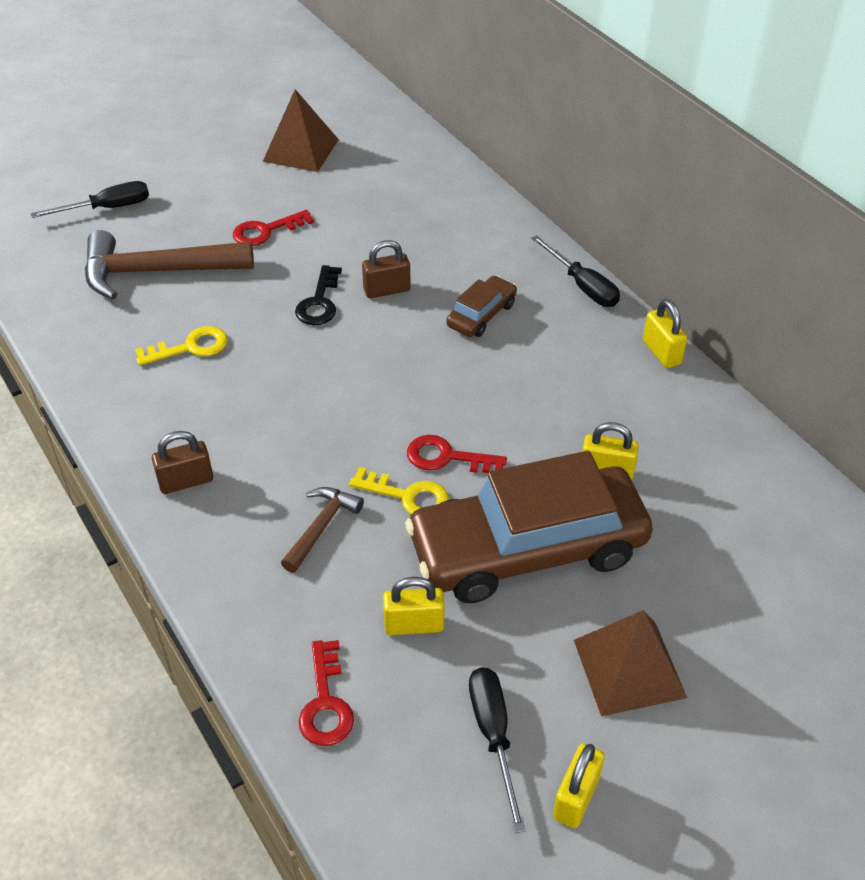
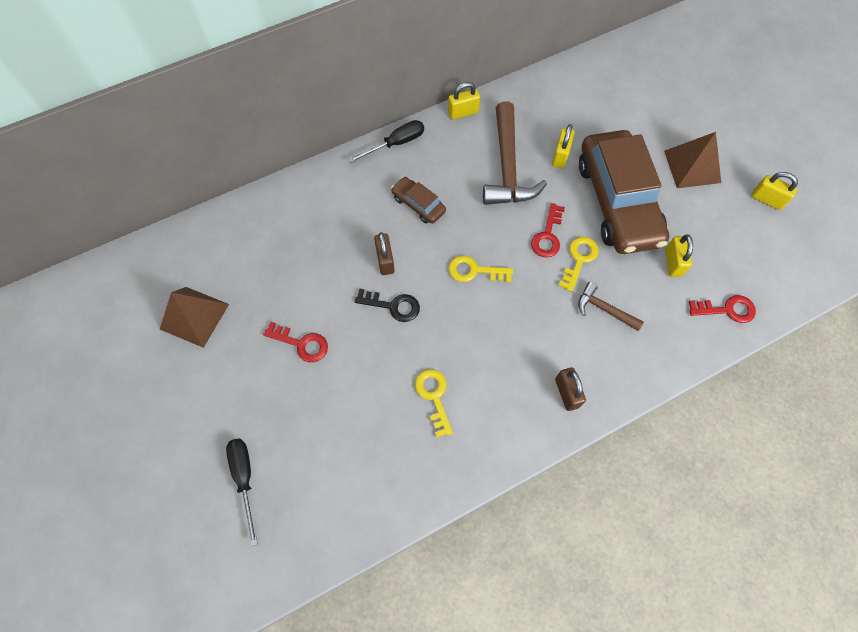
camera: 85 degrees left, 20 degrees up
(157, 272) = (341, 428): brown hammer -> brown hammer (507, 167)
(266, 231) = (301, 343): red key -> red key turned 45 degrees counterclockwise
(378, 377) = (474, 271): none -> yellow key
(493, 736) = (738, 231): black screwdriver -> none

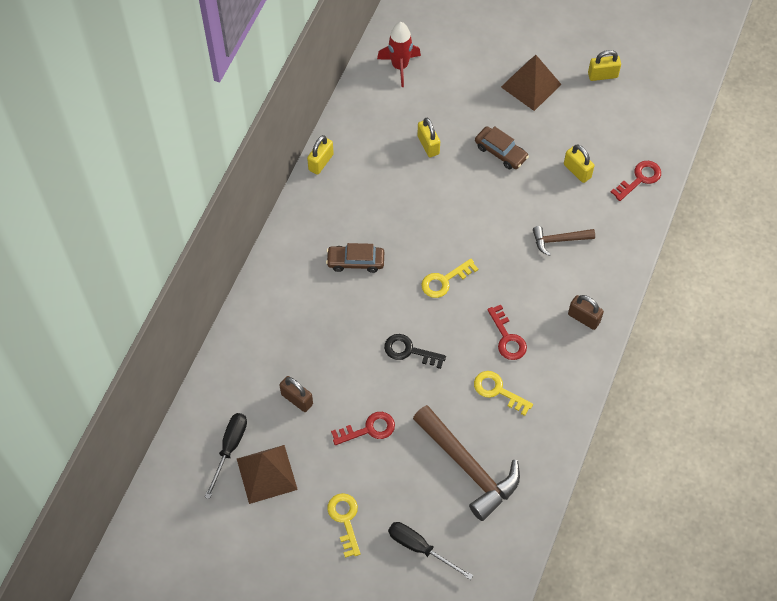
camera: 40 degrees left, 5 degrees down
(385, 260) = (371, 323): brown padlock -> brown padlock (297, 399)
(393, 306) = (409, 351): black key -> black key turned 135 degrees counterclockwise
(396, 144) = (291, 226): black screwdriver -> black screwdriver (229, 448)
(507, 167) = (396, 182): brown hammer -> brown hammer (468, 467)
(548, 236) = (473, 215): red key -> red key (507, 338)
(579, 259) = (511, 217): yellow key -> yellow key (345, 520)
(592, 83) = (400, 66): none -> red rocket
(617, 201) = (500, 152): brown car -> brown car, size x0.44

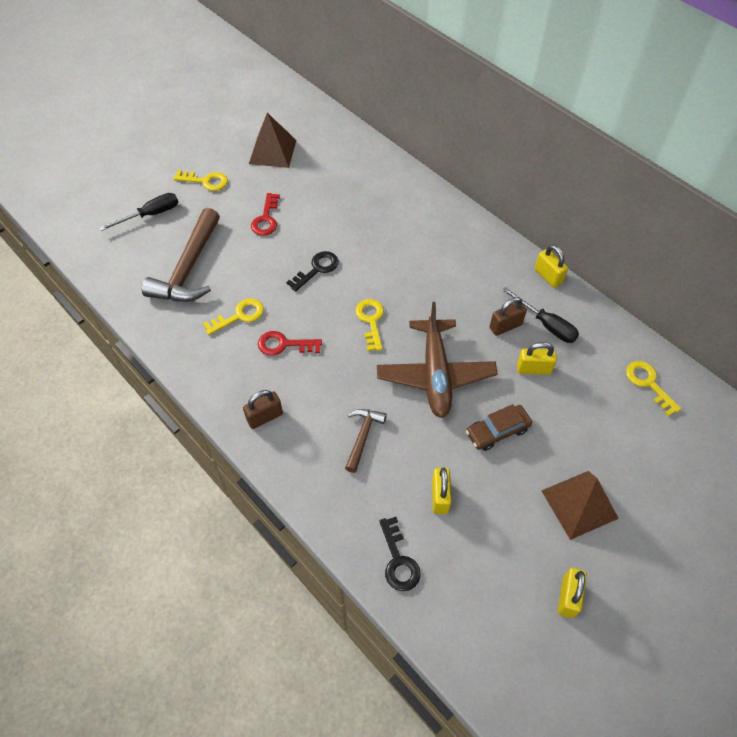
camera: 115 degrees right, 5 degrees down
(229, 448) = (306, 139): black screwdriver -> black screwdriver (546, 324)
(297, 399) = (320, 186): brown padlock -> brown padlock (505, 326)
(355, 261) = (426, 264): brown car -> none
(400, 66) = (648, 384): red rocket -> yellow key
(468, 467) = (189, 268): brown hammer -> brown hammer turned 60 degrees counterclockwise
(472, 211) = (435, 374): none -> brown plane
(577, 171) = (440, 496): yellow padlock -> yellow padlock turned 75 degrees counterclockwise
(639, 179) = (398, 560): red key -> black key

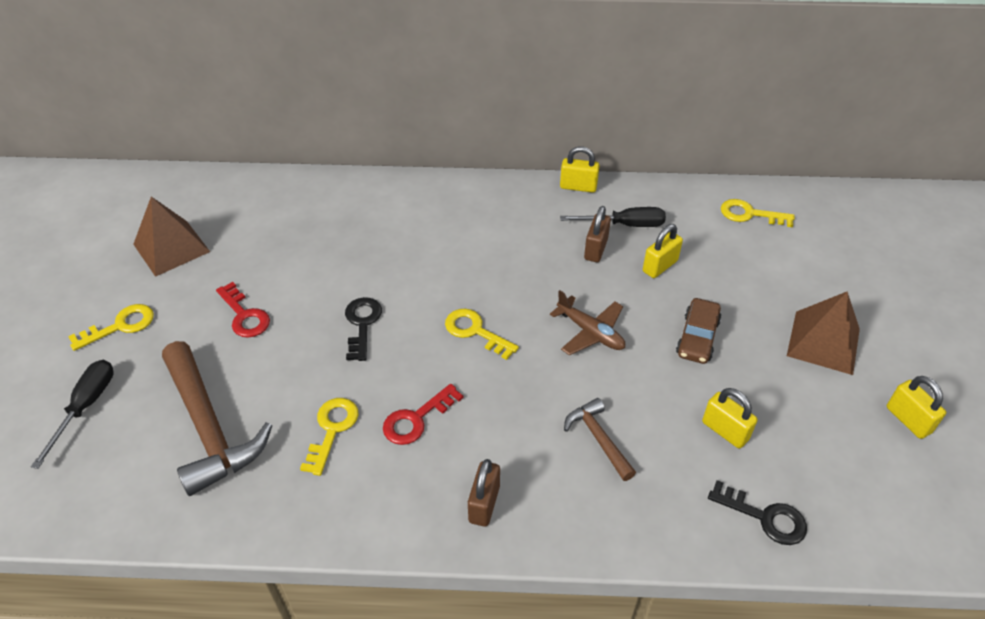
camera: 45 degrees left, 10 degrees down
(435, 374) = (590, 332): brown plane -> brown plane, size x0.58

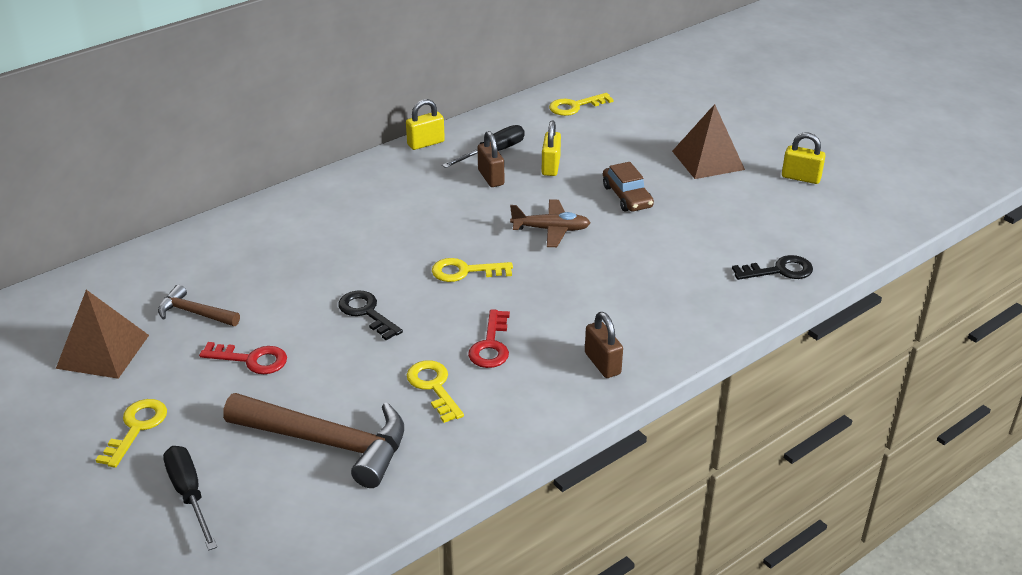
camera: 40 degrees left, 10 degrees down
(598, 439) = (632, 286): brown hammer -> brown hammer (195, 313)
(725, 431) = (705, 239): yellow padlock -> none

